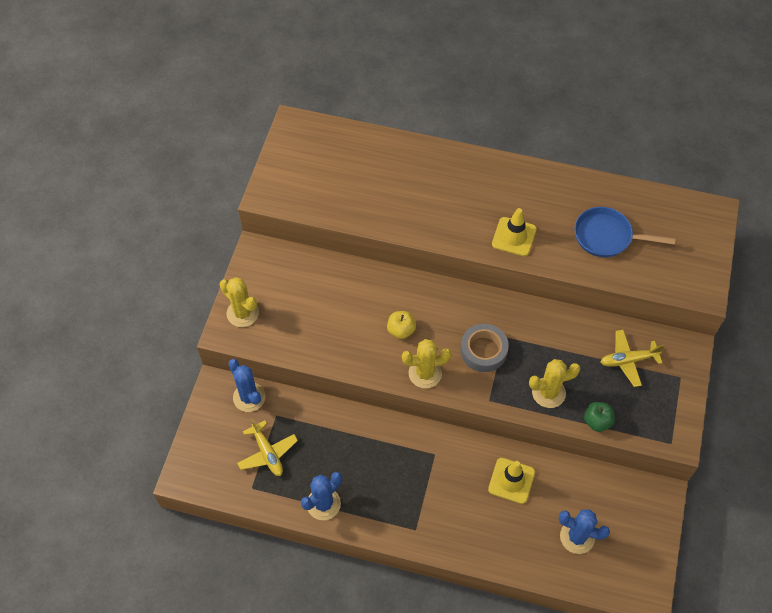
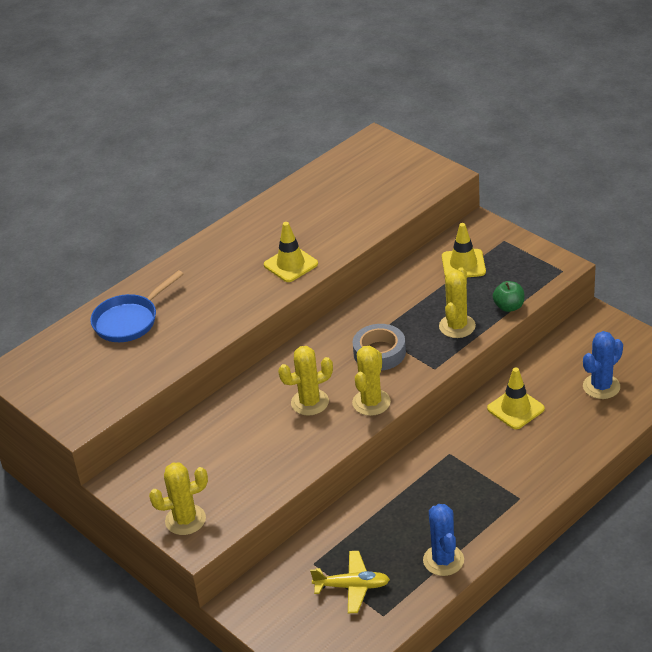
camera: 55 degrees left, 20 degrees down
(249, 397) = (274, 579): blue cactus -> none
(401, 330) = (310, 402): yellow apple -> yellow cactus
(607, 237) = (342, 208): blue pan -> blue pan (129, 321)
(628, 360) = (463, 264): yellow plane -> yellow traffic cone

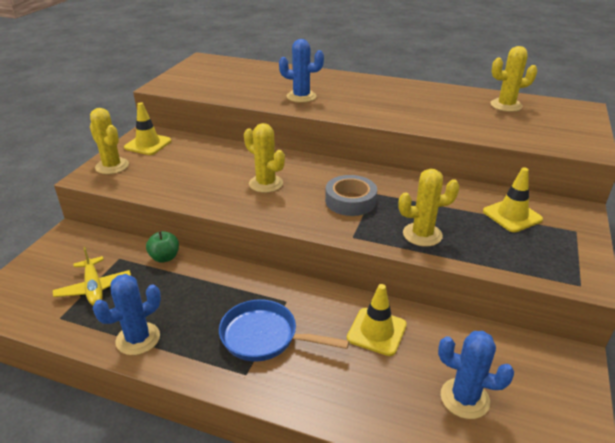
camera: 60 degrees right, 5 degrees down
(129, 321) = (274, 77): blue pan -> blue pan (264, 337)
(205, 313) = (301, 97): none -> blue cactus
(290, 264) = (386, 112): yellow traffic cone -> yellow traffic cone (148, 144)
(371, 402) = (283, 213): yellow cactus -> yellow cactus (506, 105)
(509, 307) = (482, 261): green apple -> green apple (165, 257)

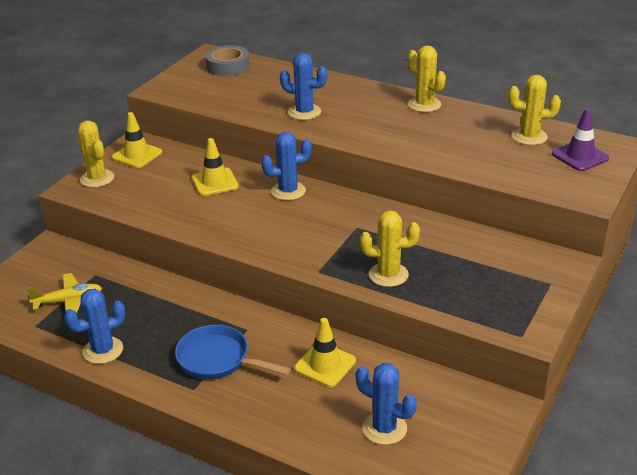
camera: 10 degrees right, 0 degrees up
(94, 288) = (68, 301): yellow plane -> yellow plane turned 90 degrees counterclockwise
(165, 257) = (139, 277): green apple -> none
(266, 184) = (248, 209): yellow cactus -> yellow cactus (424, 105)
(298, 166) = (288, 191): none -> blue cactus
(350, 201) = (329, 234): grey tape -> grey tape (228, 66)
(512, 215) = (491, 262): yellow traffic cone -> yellow traffic cone (215, 182)
(558, 118) = (580, 156): none -> purple traffic cone

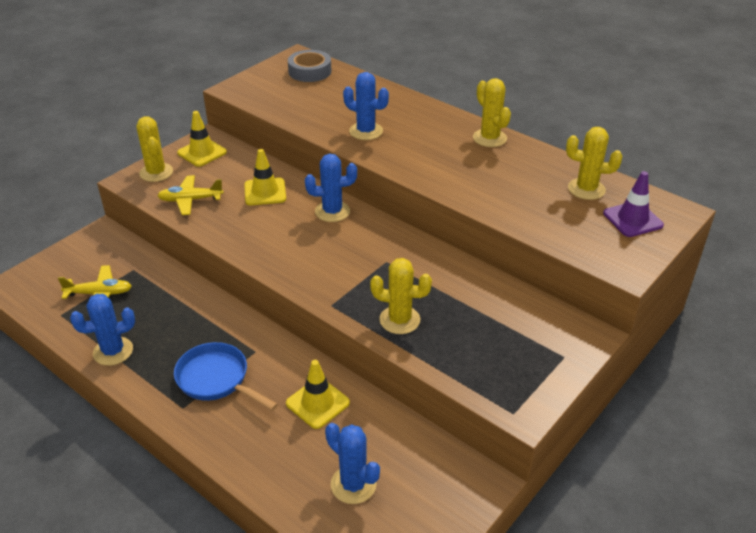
camera: 10 degrees right, 5 degrees up
(142, 199) = (190, 200): none -> yellow plane

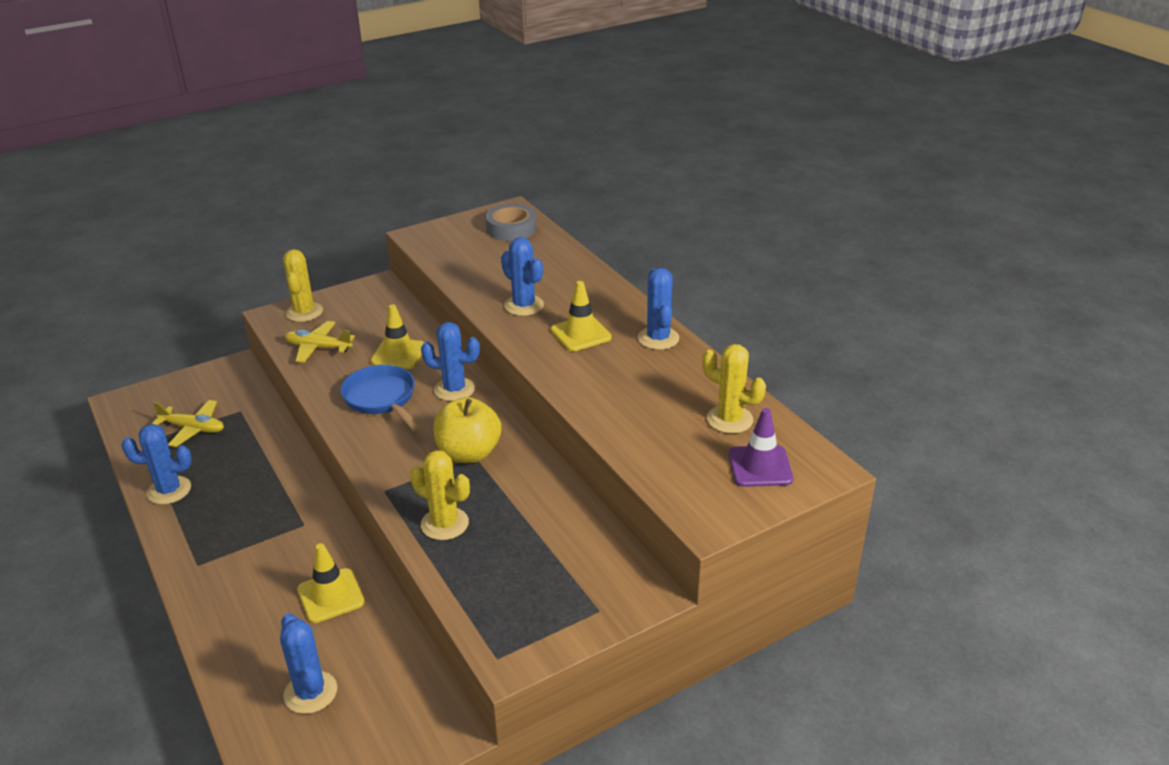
camera: 20 degrees right, 5 degrees down
(202, 152) = (363, 299): yellow traffic cone -> yellow traffic cone (581, 334)
(216, 379) = (247, 544): blue pan -> blue pan (382, 399)
(380, 260) = (469, 453): none -> yellow apple
(489, 138) = (658, 338): yellow cactus -> blue cactus

